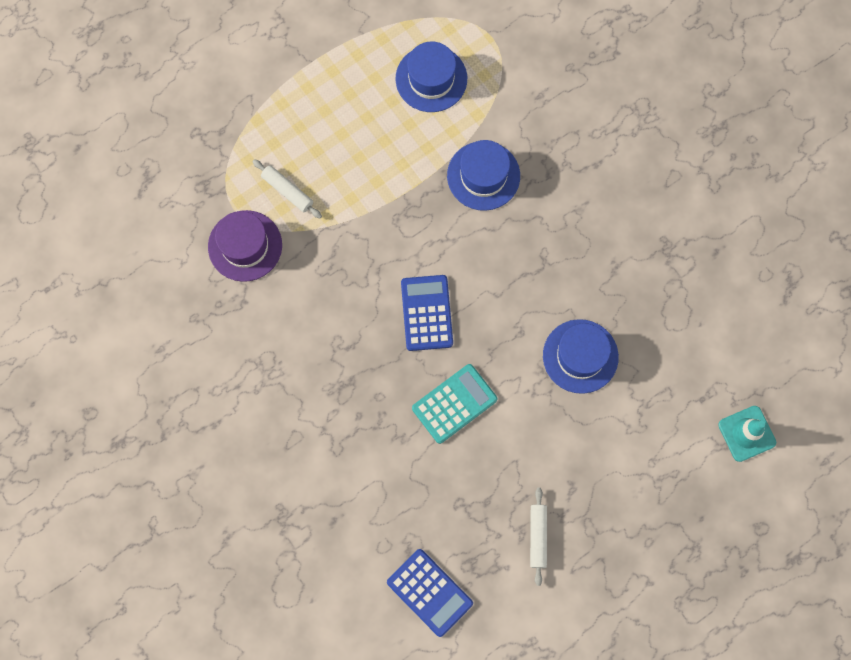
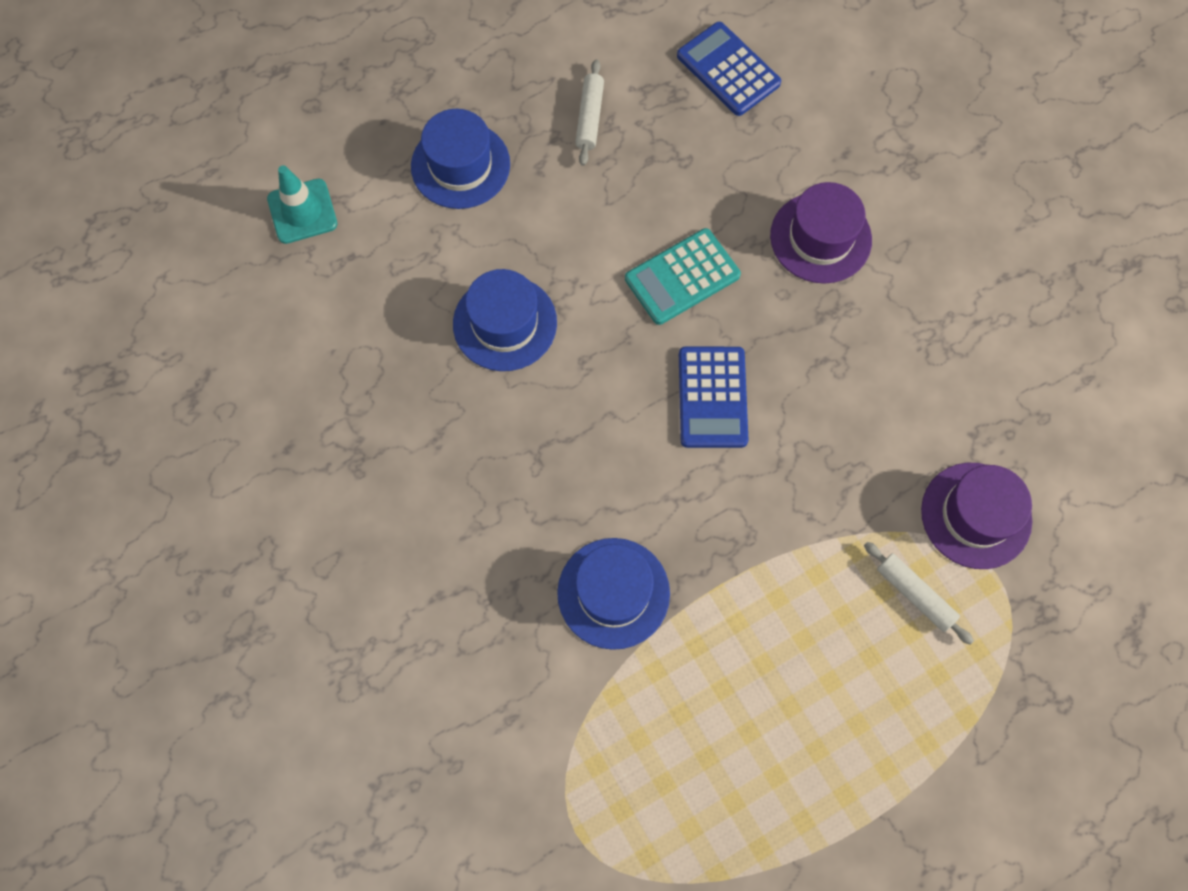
camera: 175 degrees left, 5 degrees down
(352, 445) = (820, 238): none -> purple hat
(431, 79) = (683, 765): blue hat -> blue hat (460, 165)

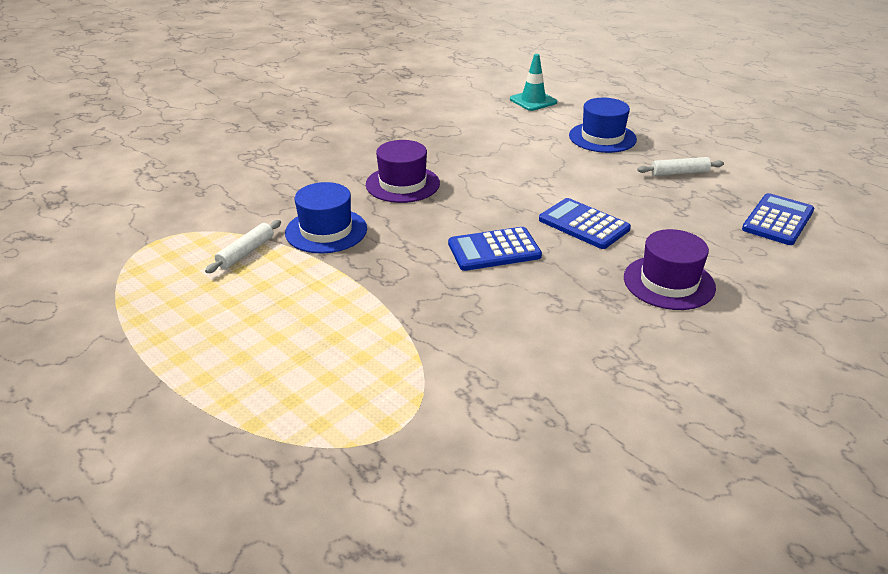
camera: 75 degrees right, 35 degrees down
(505, 323) = (502, 166): blue hat -> none
(682, 277) = (584, 224): turquoise calculator -> blue calculator
(914, 594) = (364, 376): white rolling pin -> white rolling pin (246, 252)
(976, 515) = (454, 407): purple hat -> purple hat (402, 184)

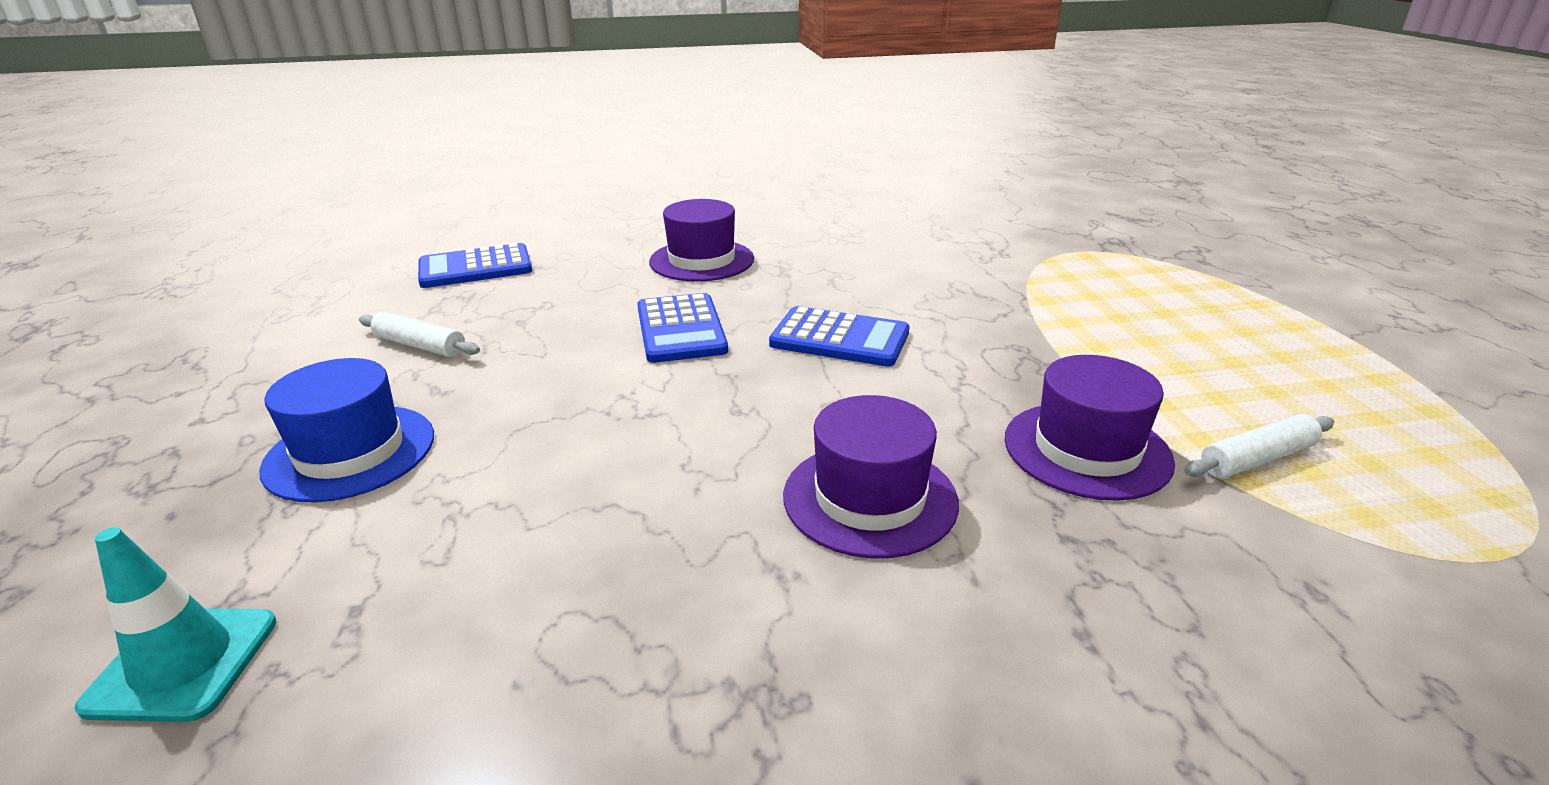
camera: 145 degrees left, 5 degrees down
(326, 231) = (1086, 450): blue hat -> purple hat

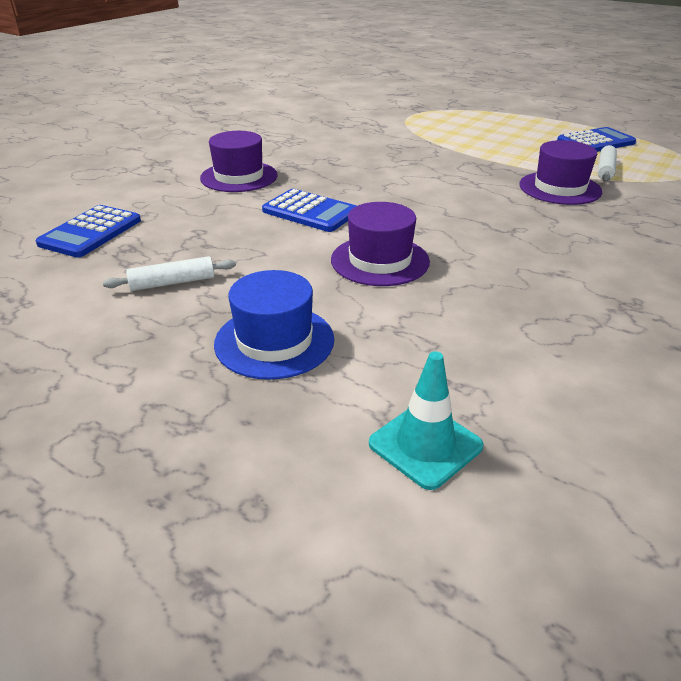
camera: 45 degrees left, 5 degrees up
(839, 338) = (394, 186): blue calculator -> blue calculator (595, 142)
(870, 498) = (532, 236): purple hat -> purple hat (380, 260)

